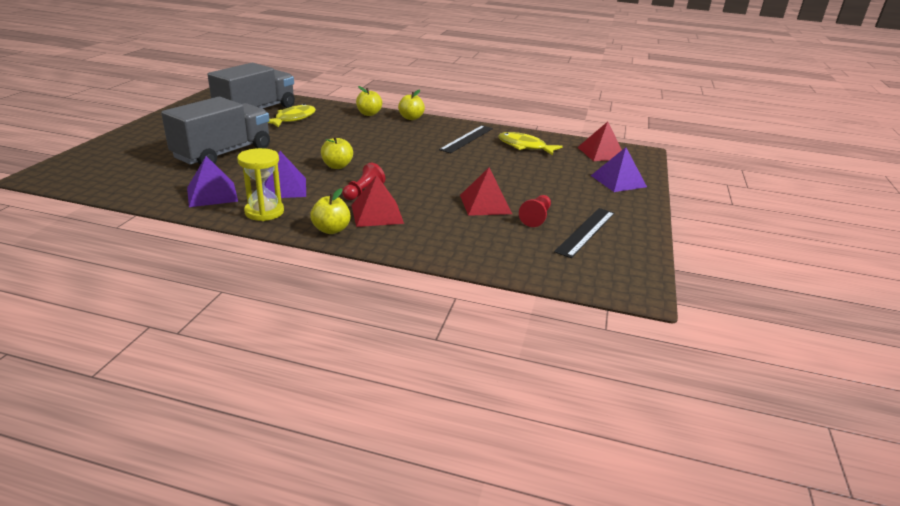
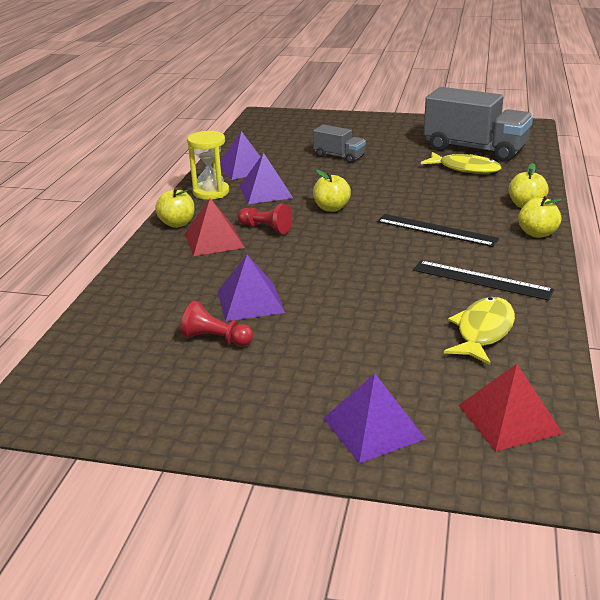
camera: 90 degrees right, 0 degrees up
(223, 153) = (339, 156): grey truck -> grey truck, size x0.50
(485, 204) = (250, 301): red pyramid -> purple pyramid
(586, 231) = (178, 379): black ruler -> black ruler (436, 230)

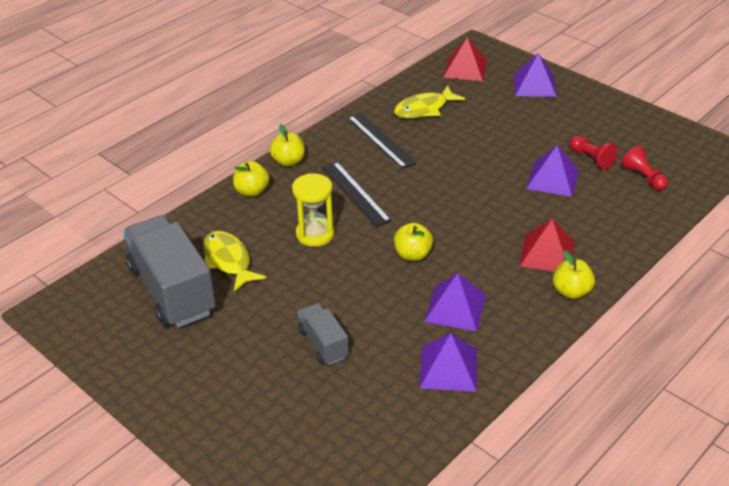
camera: 150 degrees left, 10 degrees up
(211, 192) = (513, 332): yellow hourglass -> yellow hourglass (315, 234)
(266, 228) = (492, 251): red pawn -> red pawn (643, 177)

